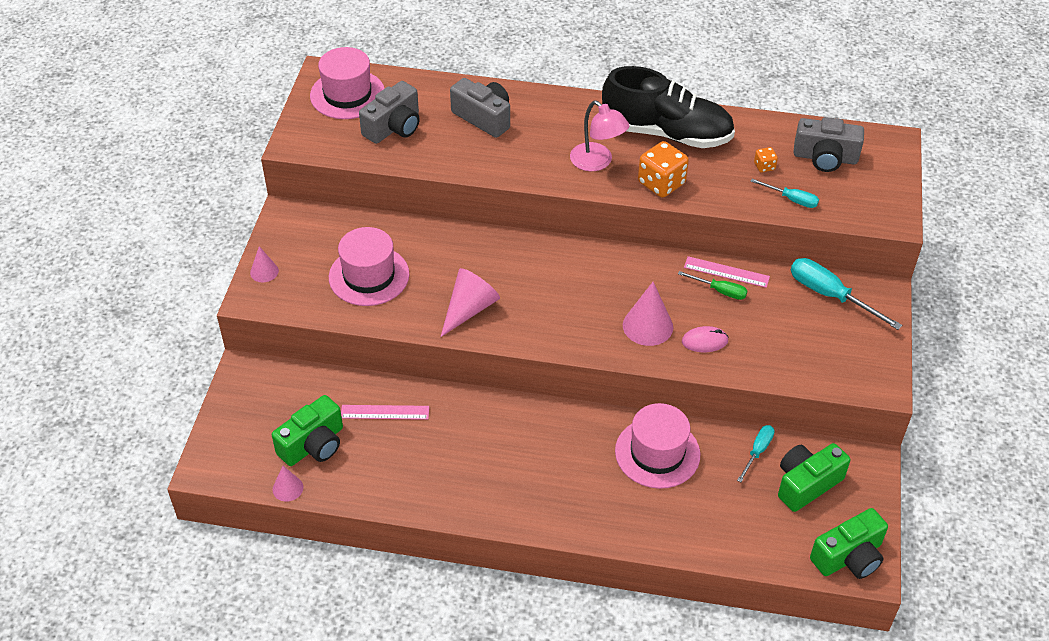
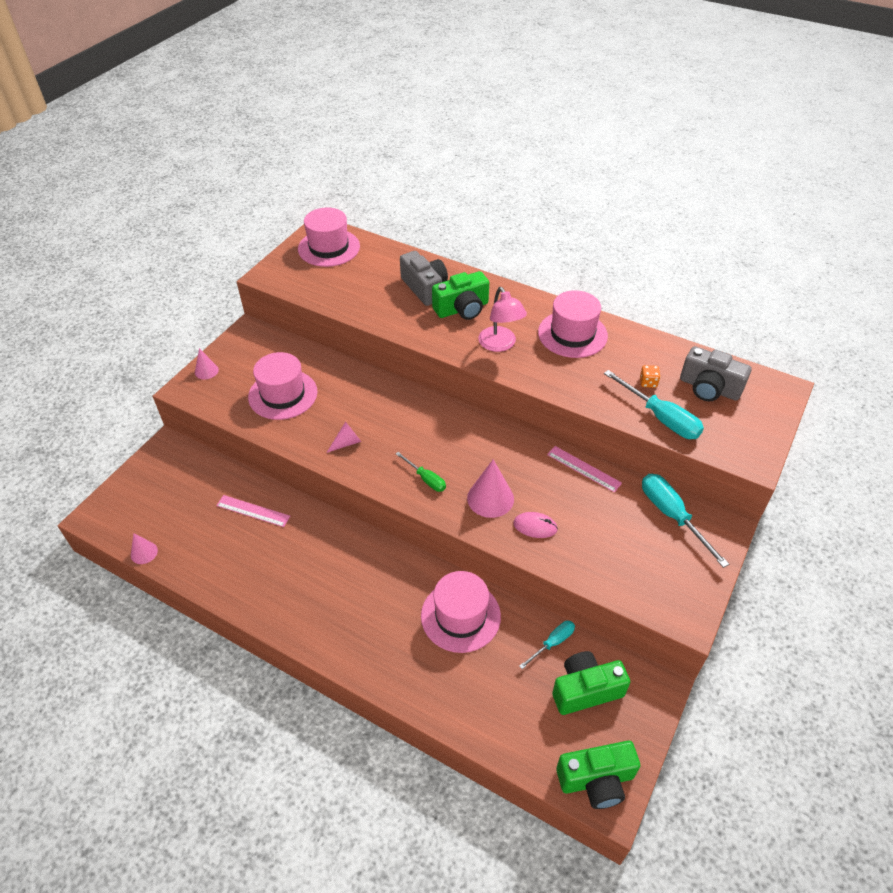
camera: 20 degrees right, 0 degrees up
(313, 445) = (184, 522): green camera -> green camera (462, 309)
(394, 127) = (350, 280): grey camera -> none
(469, 309) = (347, 443): pink cone -> pink cone, size x0.58
(661, 183) = (547, 375): orange dice -> none
(666, 133) = (572, 334): black shoe -> pink hat
(720, 291) = (570, 484): green screwdriver -> green screwdriver (426, 479)
(791, 199) = (660, 418): turquoise screwdriver -> turquoise screwdriver, size x1.73

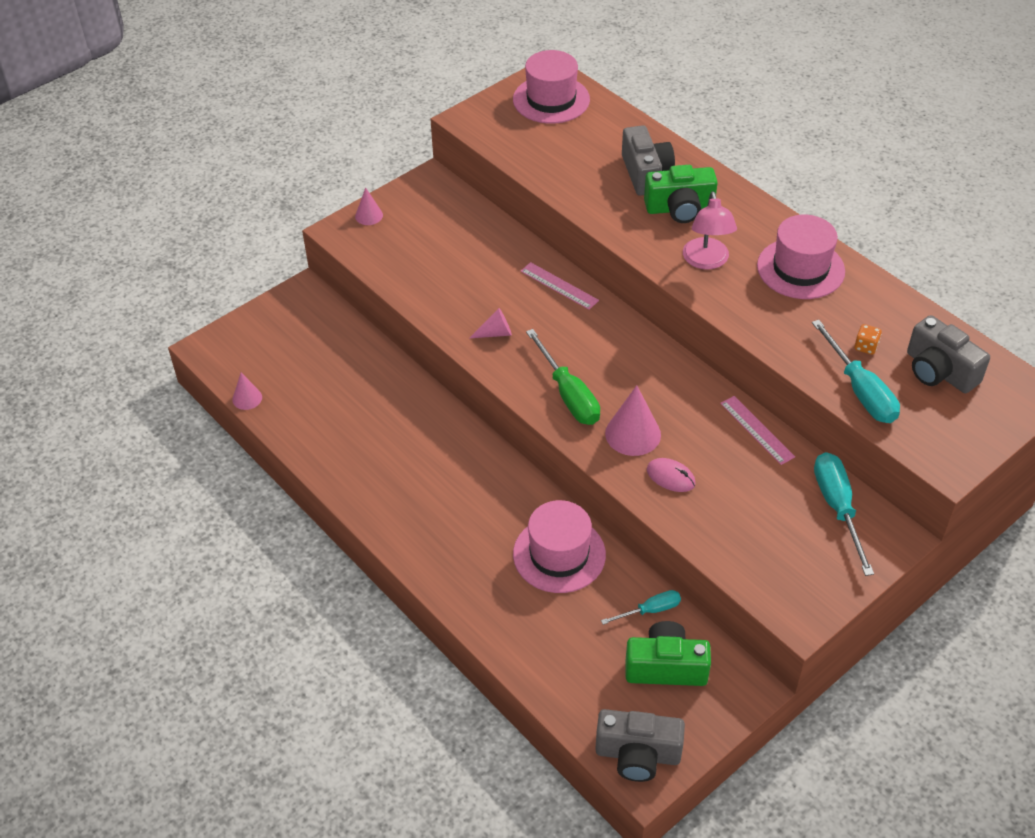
camera: 20 degrees right, 0 degrees up
(253, 511) = (374, 385): pink ruler -> pink ruler (559, 286)
(283, 394) = (444, 262): pink hat -> none
(426, 479) = (568, 394): green screwdriver -> green screwdriver, size x1.73
(596, 780) = (637, 754): green camera -> grey camera

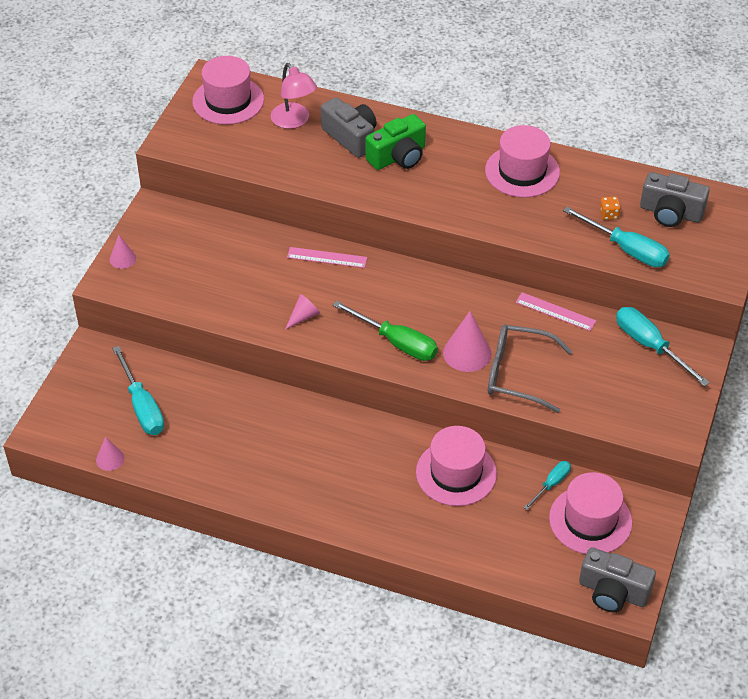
camera: 30 degrees left, 0 degrees up
(309, 362) = (142, 406): none -> turquoise screwdriver
(637, 754) = (613, 592): grey camera -> grey camera turned 45 degrees clockwise
(666, 667) = (590, 520): green camera -> pink hat
(670, 477) = (517, 374): pink mouse -> grey glasses
(706, 261) = (448, 192): pink lamp -> pink lamp (294, 121)

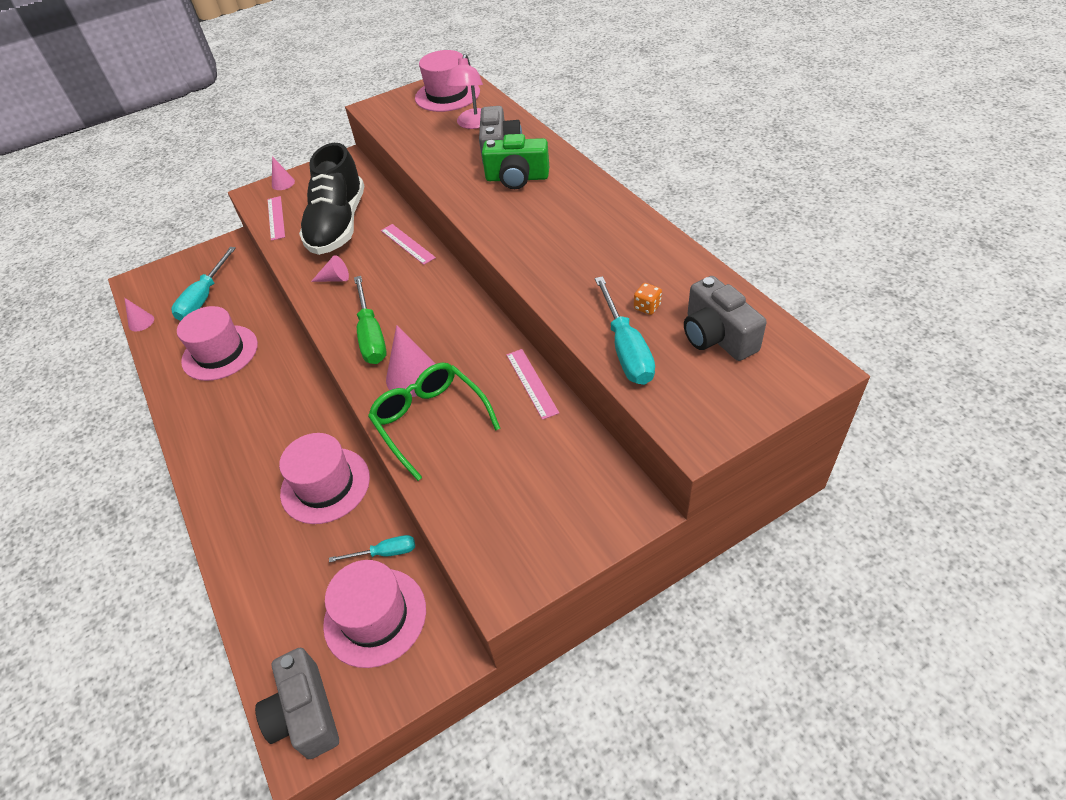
camera: 45 degrees right, 0 degrees up
(167, 293) = (276, 218): none -> pink ruler
(239, 271) = (338, 225): none -> black shoe
(517, 374) = (430, 421): grey glasses -> green glasses
(522, 171) = (608, 232): pink hat -> pink hat (220, 353)
(650, 346) = (584, 470): turquoise screwdriver -> none

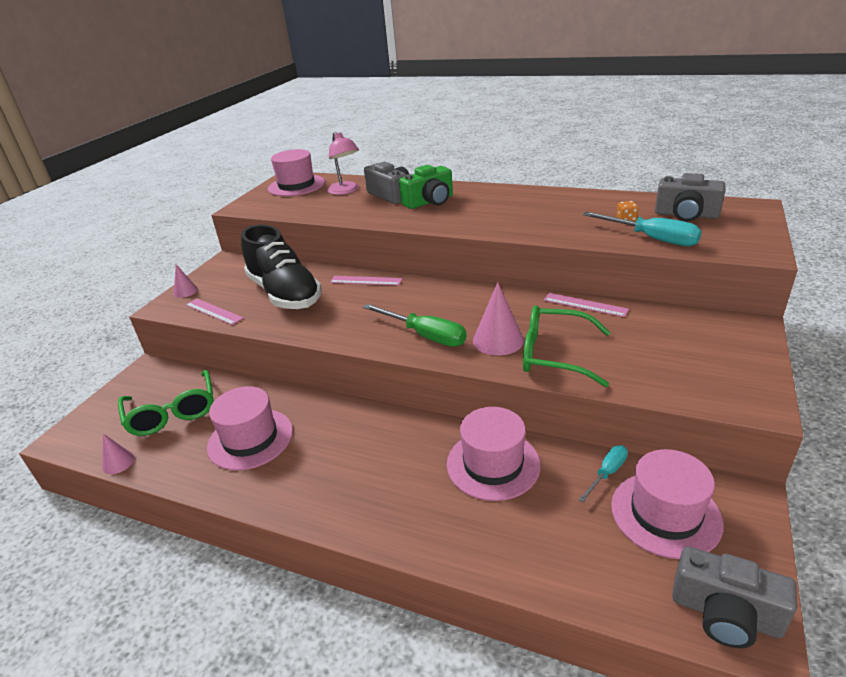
camera: 40 degrees left, 15 degrees down
(204, 298) = (172, 413): turquoise screwdriver -> green glasses
(335, 279) = (336, 321): pink cone -> none

